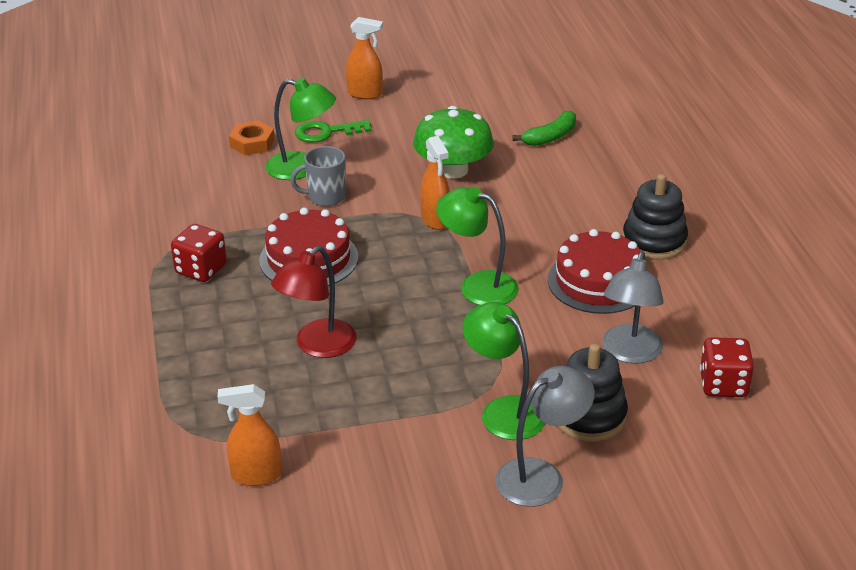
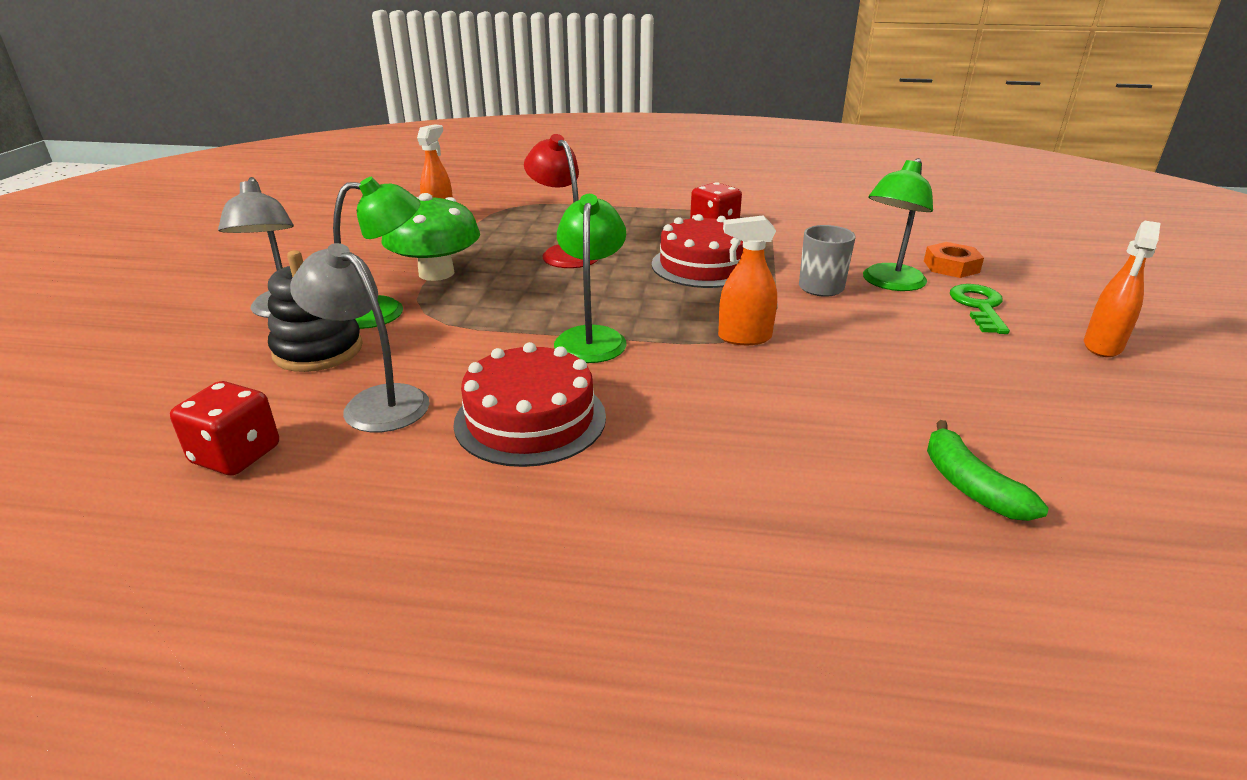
camera: 110 degrees right, 5 degrees down
(453, 170) = (866, 372): green mushroom -> green mushroom (436, 273)
(477, 285) = (591, 337): green lamp -> green lamp turned 45 degrees counterclockwise
(654, 241) = (587, 503): black stacking toy -> none

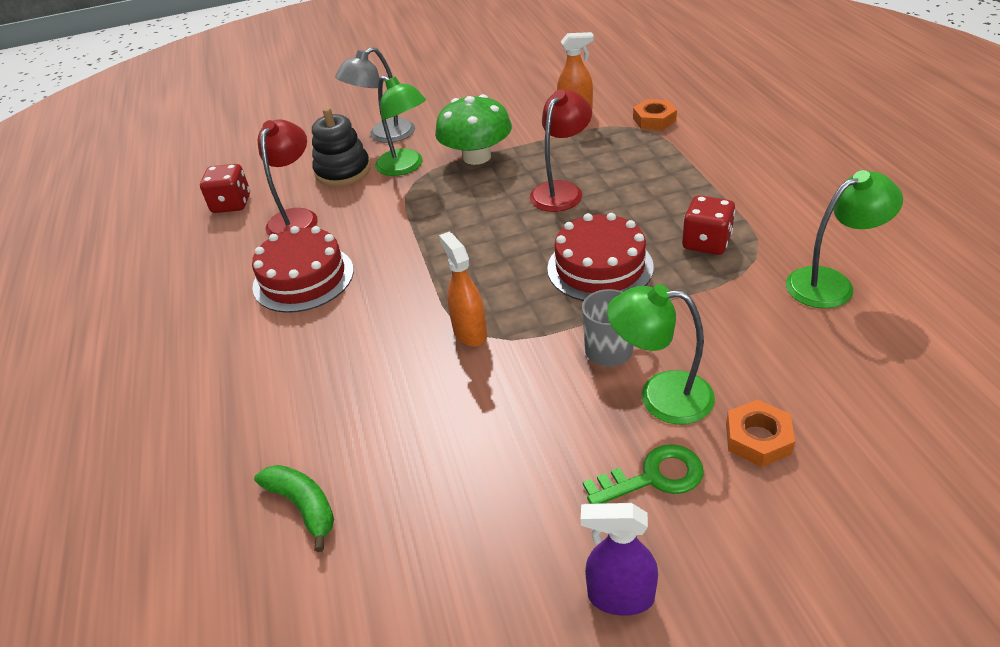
camera: 70 degrees right, 10 degrees up
(375, 402) = (296, 218): grey lamp -> red lamp
(512, 199) = (654, 120): none -> orange nut
(591, 337) = (422, 260): green lamp -> green lamp (831, 283)
(969, 485) = (303, 506): green banana -> green banana turned 90 degrees clockwise
(1102, 346) = (620, 597): orange spray bottle -> purple spray bottle

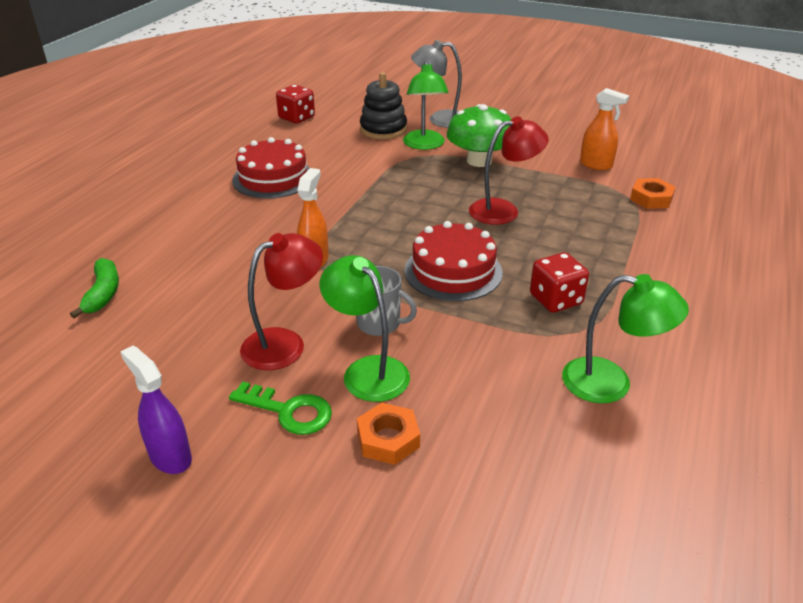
camera: 35 degrees right, 5 degrees down
(296, 218) = (318, 143): red lamp -> red lamp (285, 343)

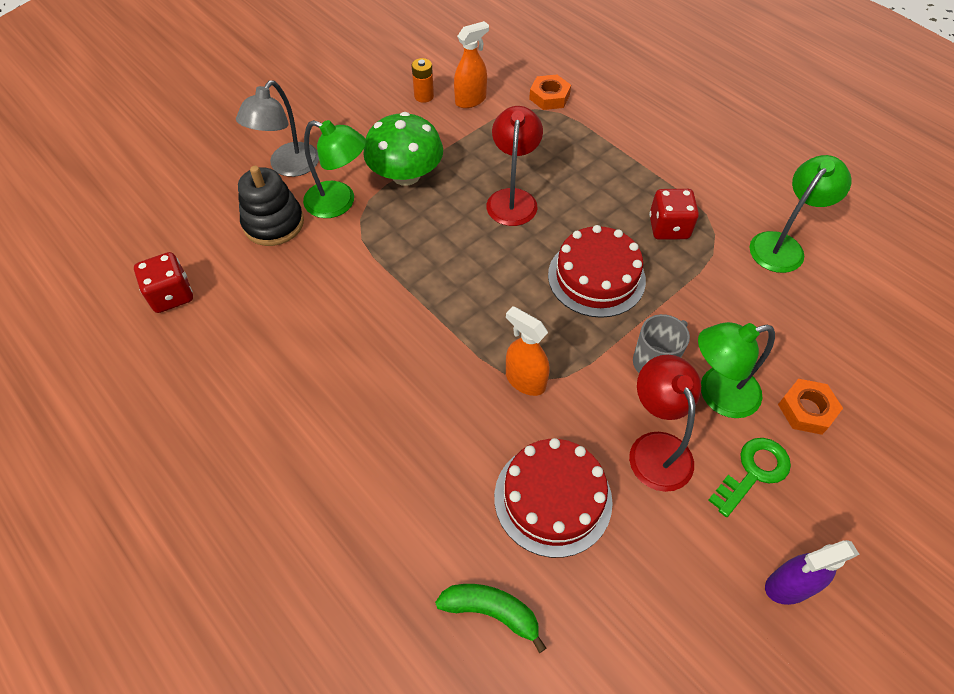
camera: 65 degrees left, 20 degrees up
(273, 178) = (321, 367): red cake -> red cake (552, 498)
(574, 145) = (424, 96): none -> orange battery

